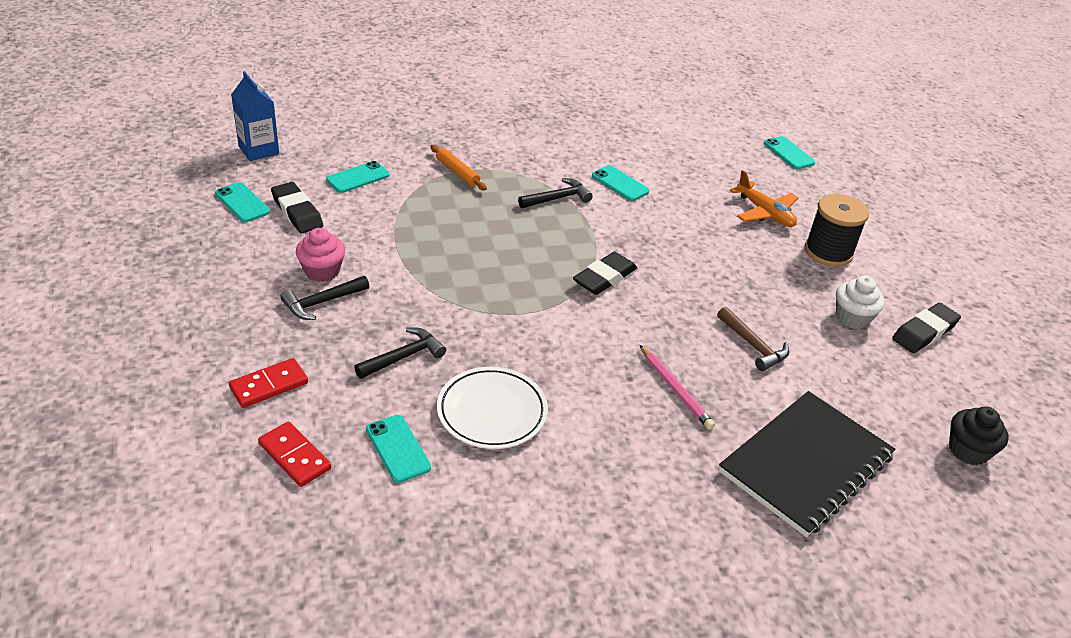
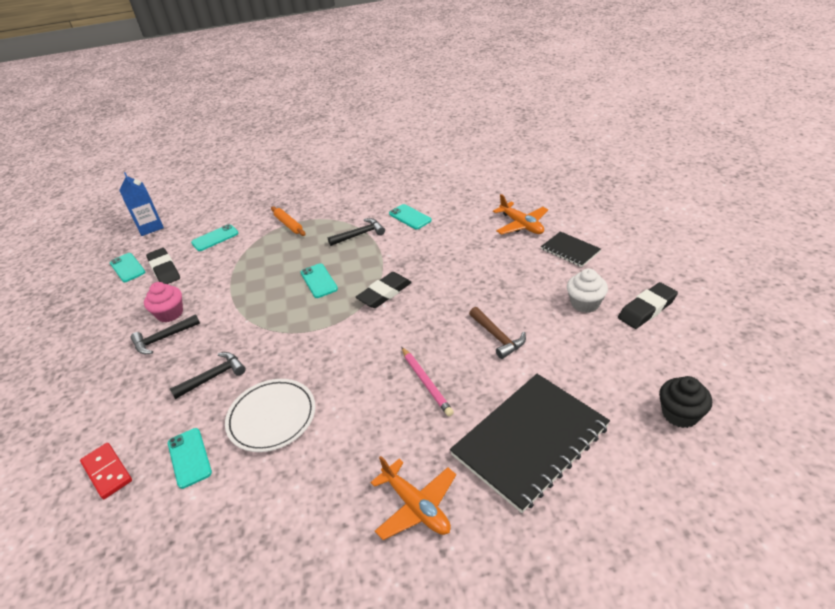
camera: 10 degrees right, 0 degrees up
(269, 385) = (105, 412): red domino -> none
(686, 522) = (416, 506): none -> orange plane
(788, 153) = (546, 176): turquoise phone -> turquoise phone (318, 281)
(828, 252) = (570, 250): black spool -> black notebook

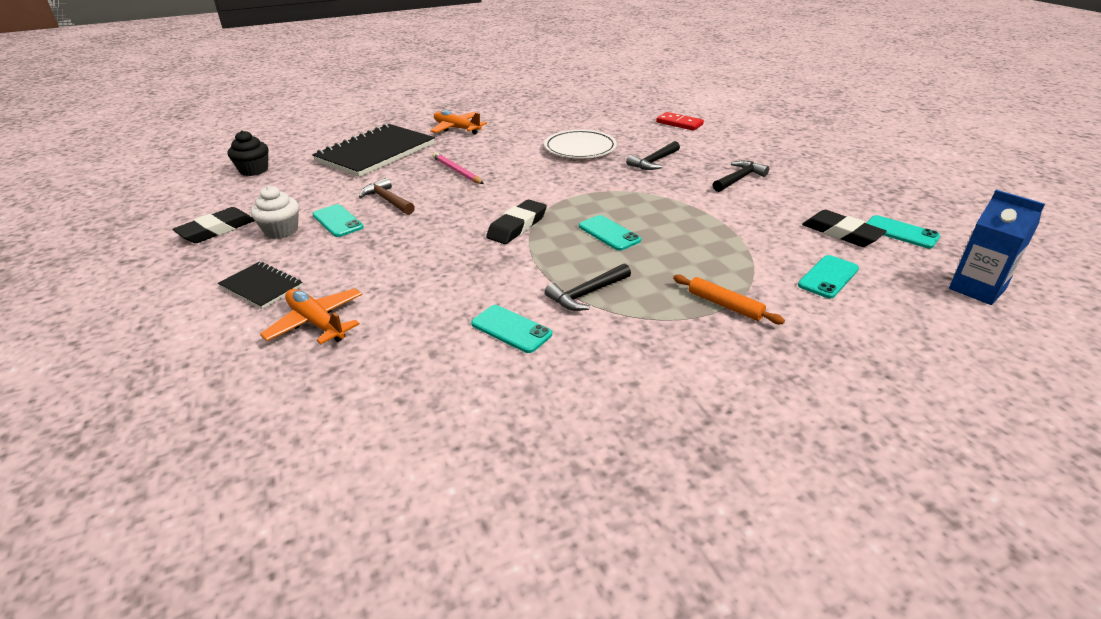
camera: 165 degrees right, 5 degrees down
(170, 313) = (762, 195): pink cupcake -> none
(189, 457) = (626, 131): turquoise phone -> turquoise phone (338, 221)

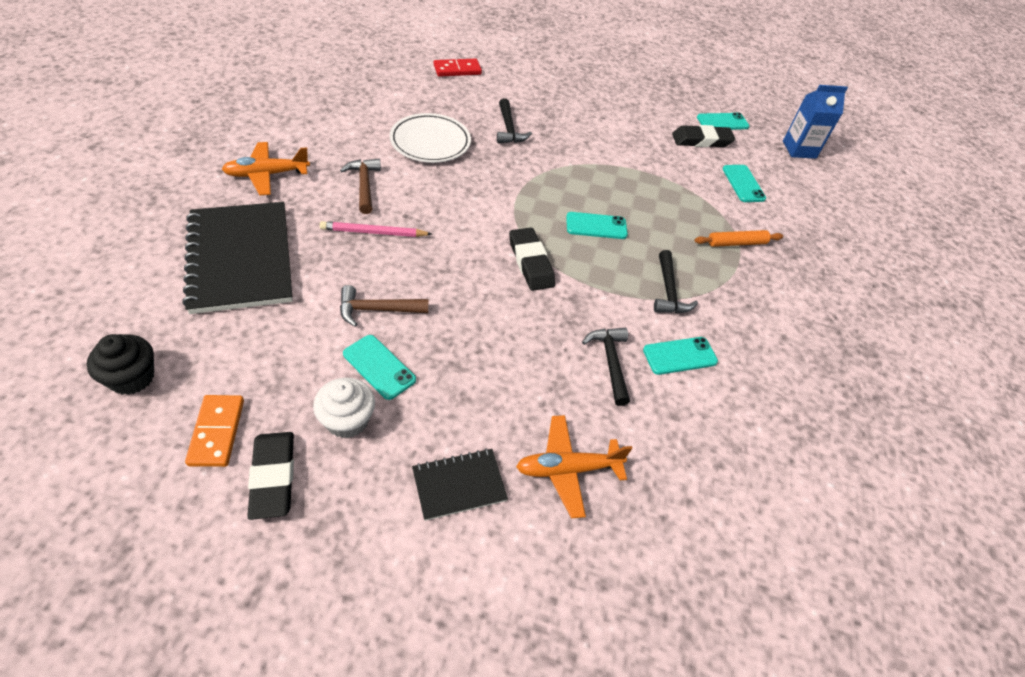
camera: 60 degrees left, 15 degrees up
(236, 203) = (216, 432): none -> orange domino
(338, 221) = (379, 367): turquoise phone -> turquoise phone turned 45 degrees clockwise
(496, 151) = (364, 185): none -> brown hammer
(739, 179) = (586, 118): black hammer -> black hammer (610, 362)

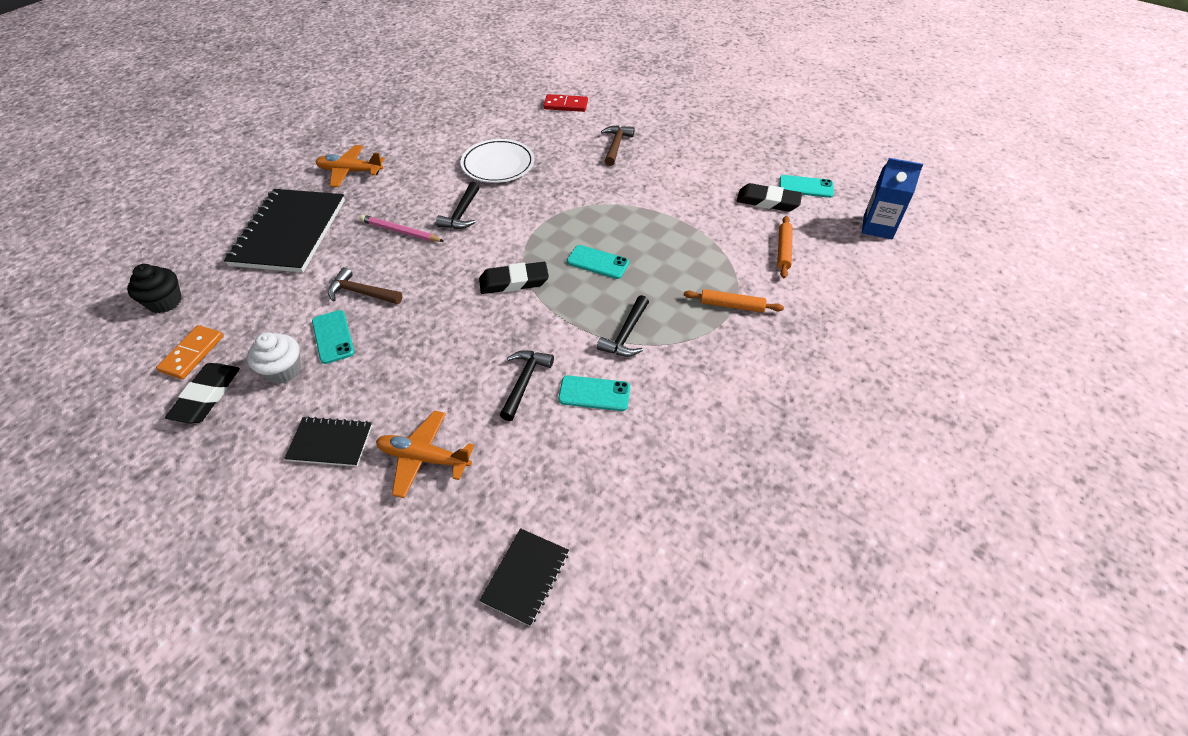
camera: 30 degrees right, 0 degrees up
(364, 185) = (418, 192): brown hammer -> brown hammer (616, 145)
(509, 129) = (576, 163): black hammer -> black hammer (462, 213)
(530, 262) = (514, 282): black eraser -> black eraser turned 75 degrees clockwise
(741, 553) = (526, 577): none -> black notebook
(743, 184) = (783, 250): turquoise phone -> orange rolling pin

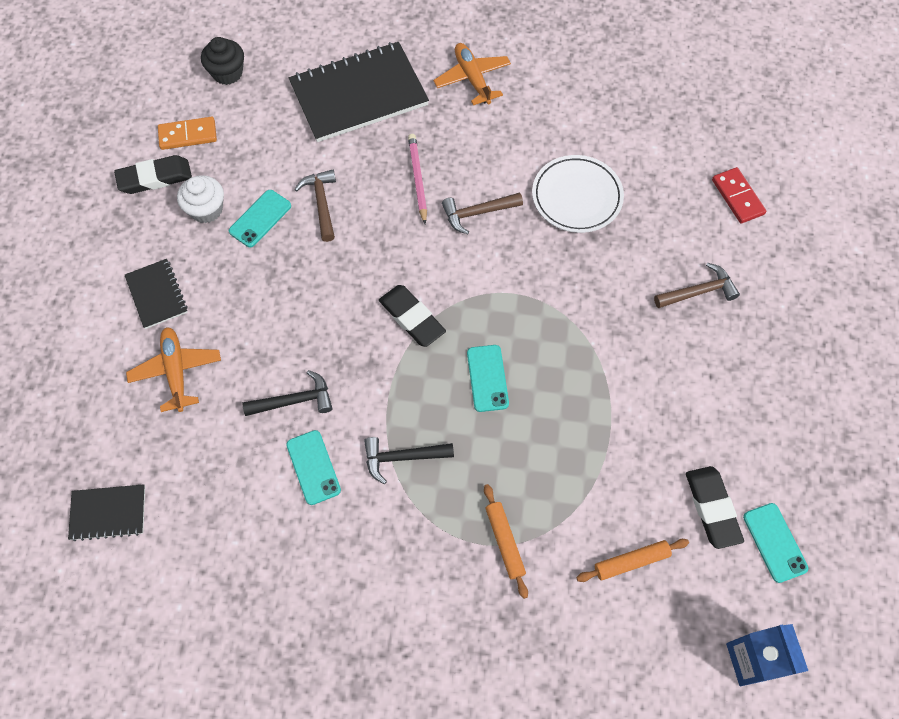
camera: 60 degrees right, 15 degrees up
(462, 213) = (477, 213): black hammer -> brown hammer

